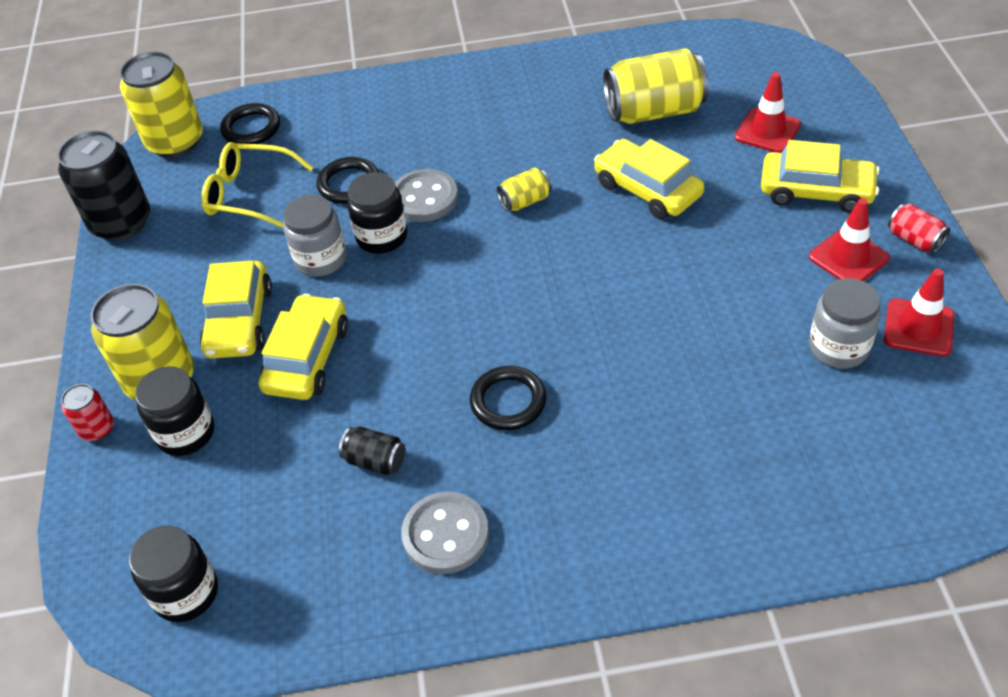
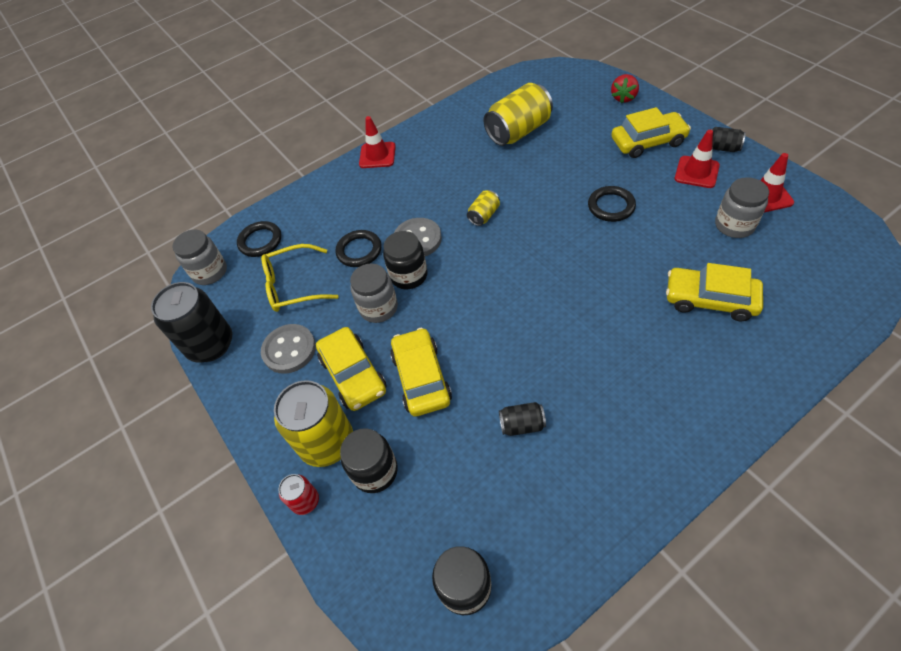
camera: 25 degrees left, 5 degrees up
(175, 142) = (210, 272): yellow can -> grey jar
(445, 535) = (606, 451): grey button -> grey button (289, 350)
(508, 401) = (575, 345): black ring -> black ring (611, 206)
(647, 189) = (552, 178): yellow car -> yellow car (710, 300)
(767, 131) = (593, 118): red traffic cone -> red traffic cone (377, 155)
(834, 119) = (623, 98): none -> red strawberry
(914, 240) = (722, 148): red can -> black can

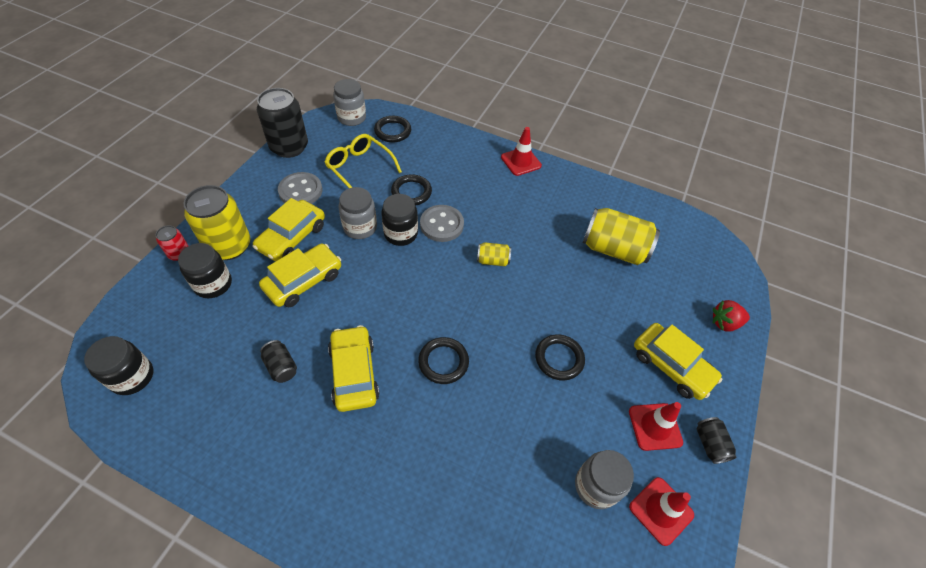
camera: 50 degrees right, 0 degrees up
(578, 287) = (443, 362): none -> black ring
(710, 300) = (479, 486): yellow car -> yellow car (354, 373)

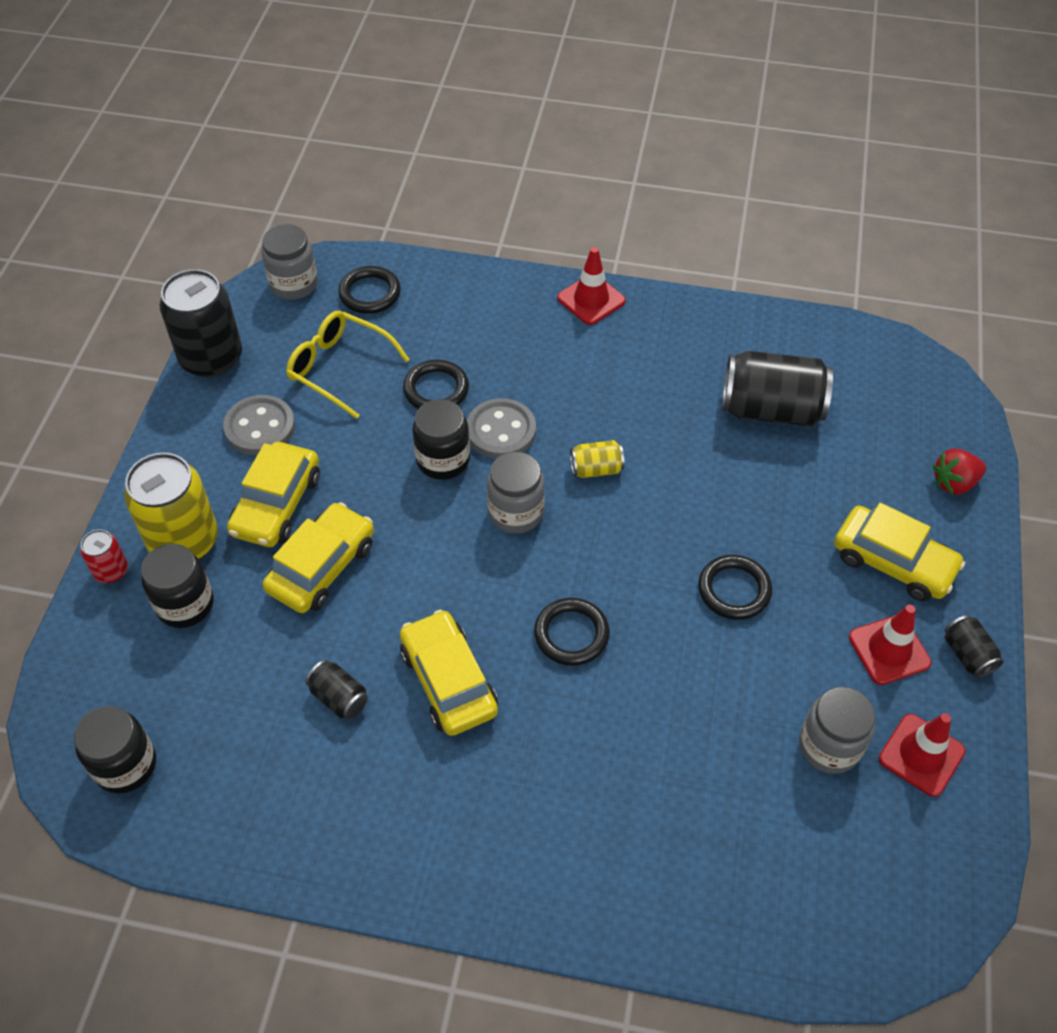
camera: 10 degrees left, 0 degrees up
(360, 227) = (376, 464): grey jar -> grey jar (516, 512)
(614, 249) = (771, 410): yellow can -> black can

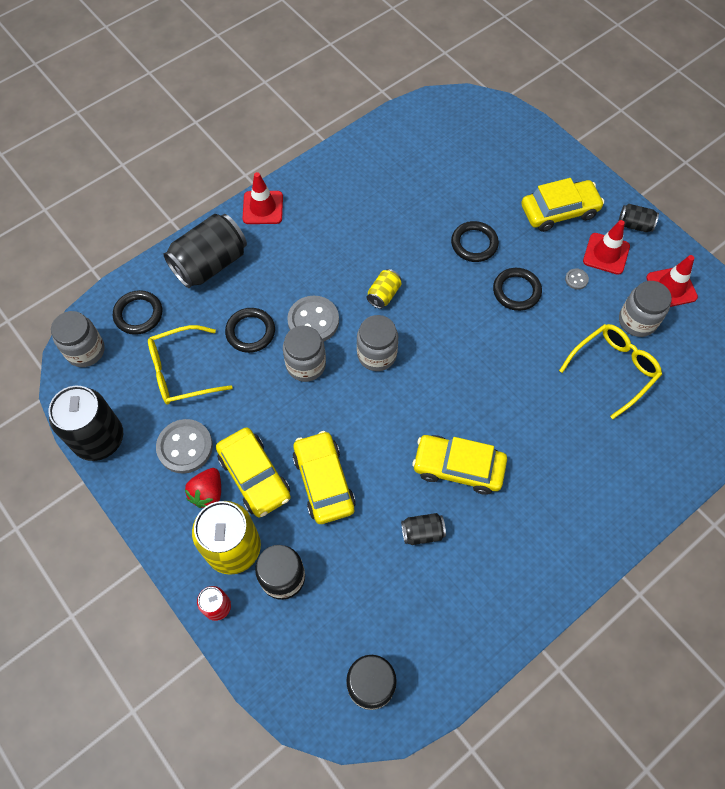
camera: 50 degrees left, 10 degrees up
(443, 460) = (306, 365): black jar -> grey jar
(571, 634) = (479, 386): black ring -> black ring (474, 244)
(732, 762) = (613, 369): none -> yellow glasses
(771, 410) = (421, 186): black can -> black can (210, 264)
(817, 641) = (576, 279): none -> grey button
(954, 483) = (536, 149): red strawberry -> red strawberry (208, 493)

